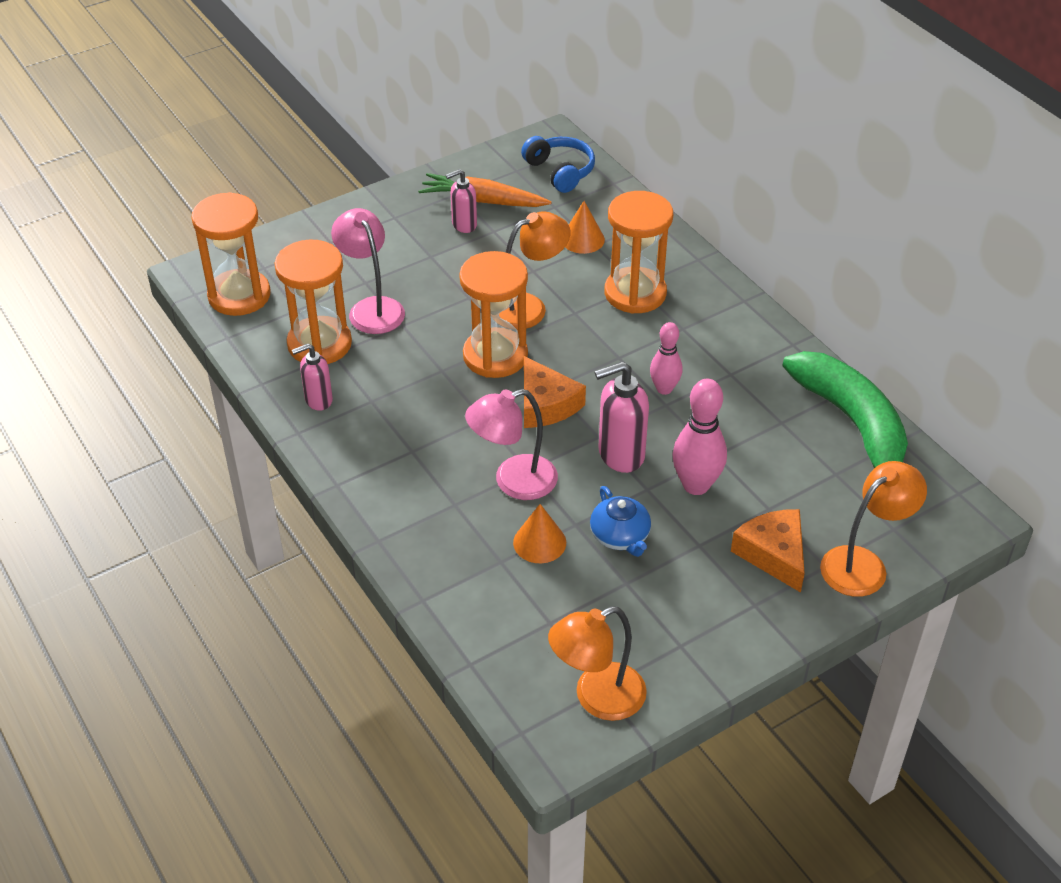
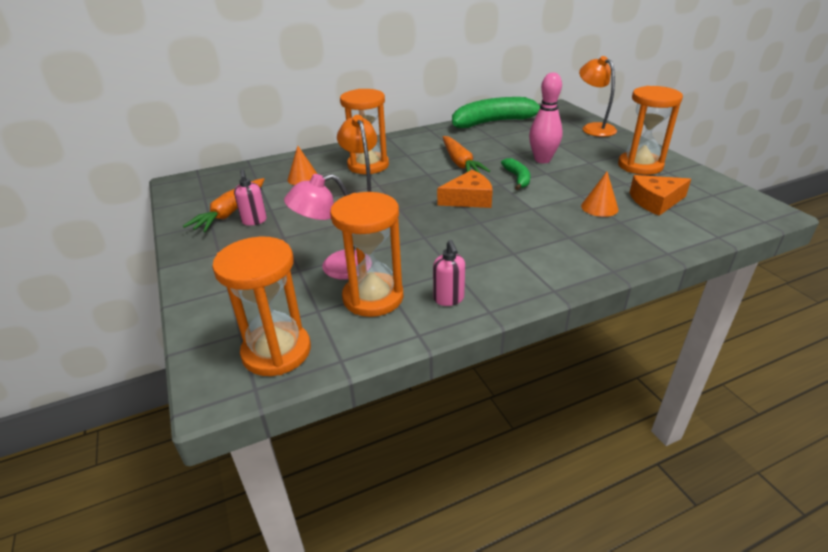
camera: 80 degrees left, 10 degrees down
(495, 356) = (414, 215): orange hourglass -> orange hourglass (640, 165)
(513, 481) = (544, 213): pink lamp -> none
(560, 171) = (221, 181): blue headphones -> none
(597, 698) = (721, 196): orange lamp -> none
(620, 455) = (517, 178): pink soap dispenser -> green banana
(620, 536) = (588, 182): blue teapot -> none
(664, 389) = (460, 163): pink bowling pin -> orange carrot
(773, 554) = (592, 145): orange cheese -> orange cheese (655, 201)

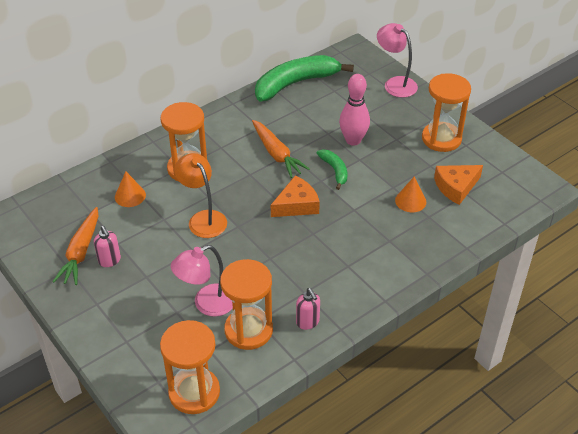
camera: 15 degrees left, 10 degrees up
(593, 128) = (395, 83): orange lamp -> pink lamp

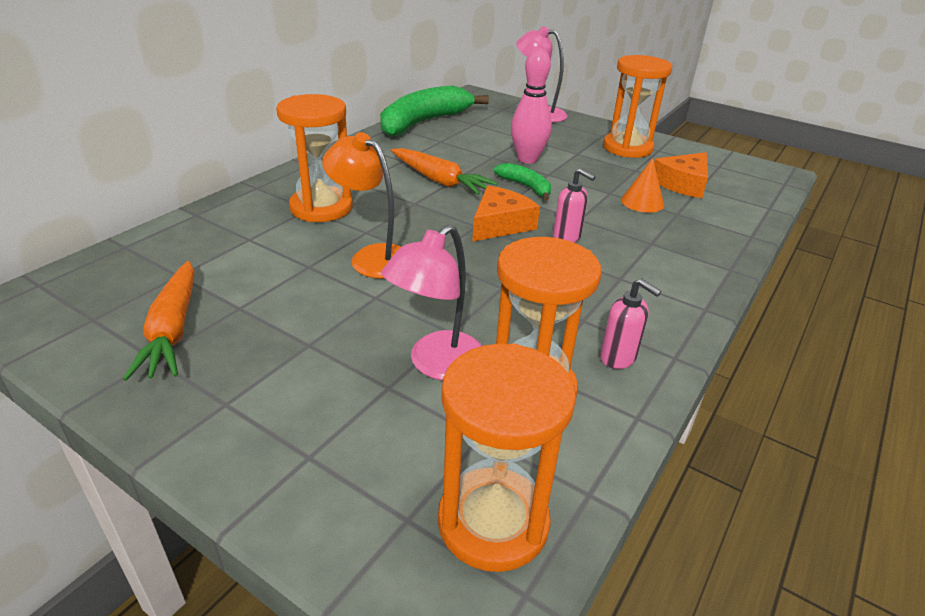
camera: 20 degrees left, 10 degrees down
(109, 261) = (232, 333): pink soap dispenser -> pink soap dispenser (567, 237)
(130, 196) = (241, 247): orange cone -> none

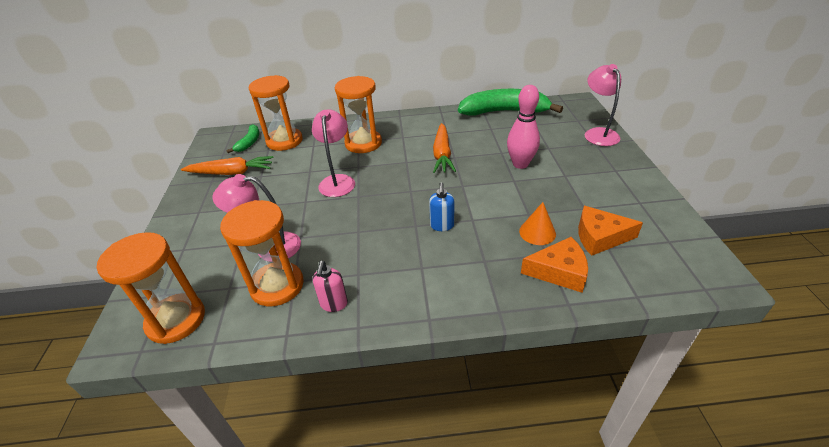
camera: 55 degrees right, 5 degrees up
(173, 330) = (231, 173): orange carrot -> orange carrot turned 135 degrees counterclockwise
(372, 257) = (337, 181): orange lamp -> pink lamp
(500, 224) = (422, 197): orange cheese -> orange cheese (559, 271)
(526, 187) = (482, 182): green banana -> green banana (249, 142)
(567, 237) = (442, 226): pink soap dispenser -> blue soap dispenser
(627, 148) = (614, 189): orange hourglass -> orange hourglass (284, 141)

